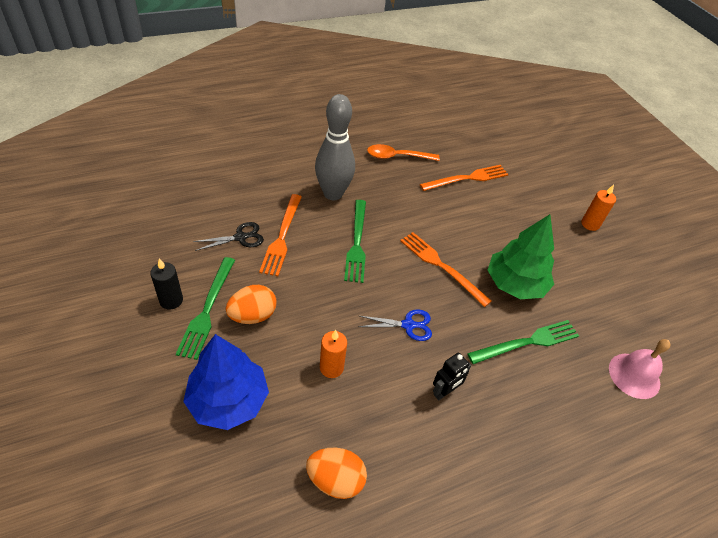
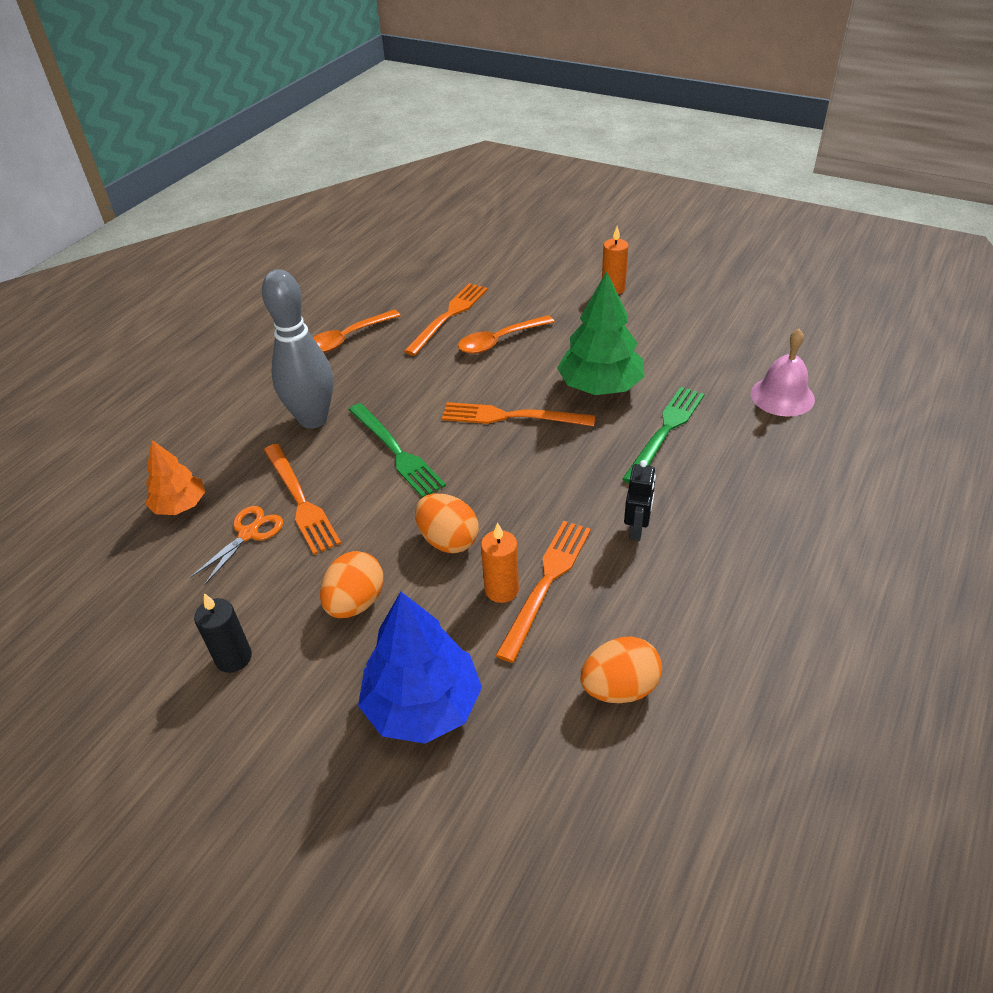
camera: 30 degrees left, 5 degrees down
(207, 309) = (292, 635): green fork -> none
(225, 198) = (180, 505): none -> orange tree
(241, 237) = (249, 533): black scissors -> orange scissors
(332, 316) = (448, 540): none -> orange egg
(359, 383) = (546, 583): none -> orange fork
(408, 325) = (537, 494): blue scissors -> none
(482, 213) = (499, 341): none -> orange spoon

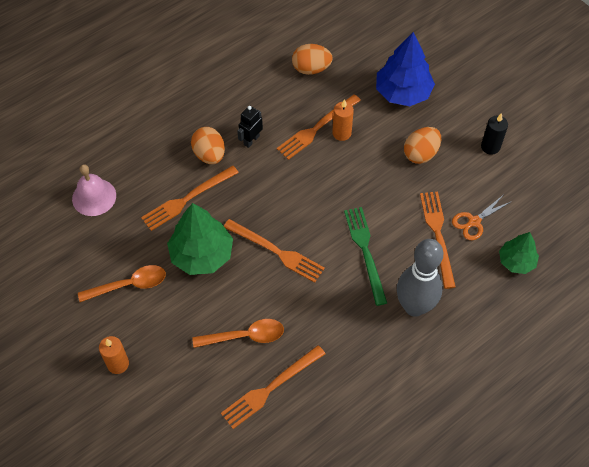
camera: 160 degrees left, 15 degrees up
(180, 505) = (516, 261): orange tree -> green tree
(348, 338) = (364, 395): orange spoon -> orange spoon (129, 285)
(448, 540) = (357, 172): orange egg -> orange egg (209, 155)
(665, 431) = (187, 199): green fork -> orange fork

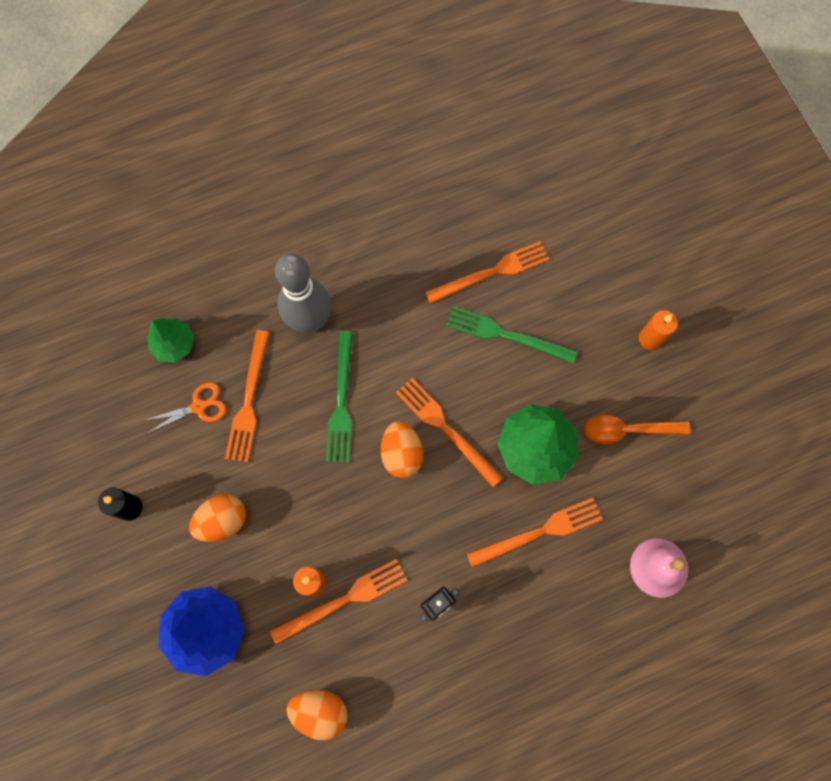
camera: 165 degrees left, 15 degrees up
(209, 155) = (498, 594): orange egg -> orange egg (401, 454)
(245, 336) = (506, 335): orange spoon -> green fork

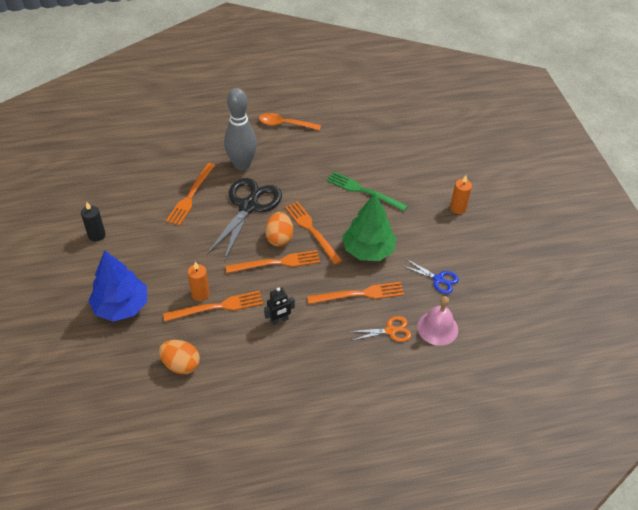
camera: 10 degrees right, 25 degrees down
(174, 344) = (154, 162): green tree -> none
(199, 406) = (159, 194): orange scissors -> orange scissors (391, 330)
(223, 521) = (153, 252): orange egg -> none
(341, 401) = (248, 206): green fork -> black scissors
(491, 272) = (363, 160): orange fork -> orange fork (277, 263)
(627, 430) = (432, 251): orange spoon -> orange spoon (285, 124)
(645, 480) = (438, 279): none -> blue scissors

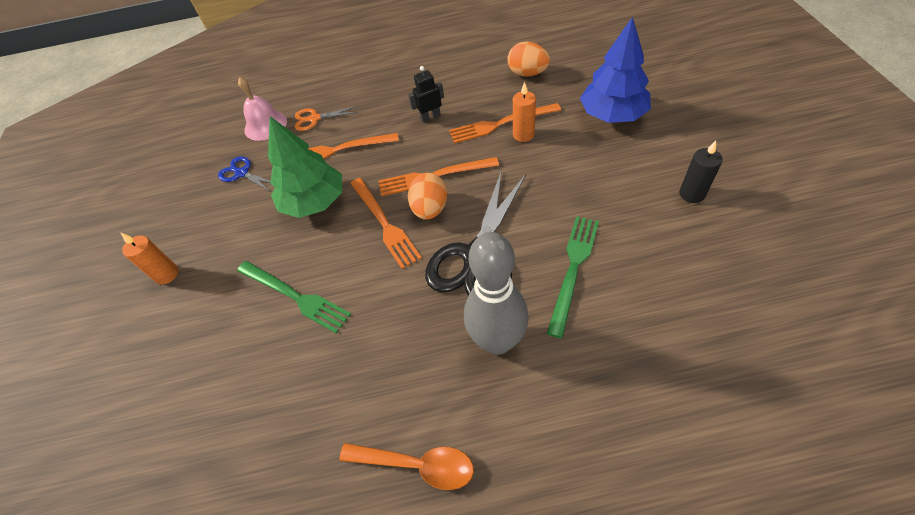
camera: 170 degrees left, 5 degrees up
(191, 196) = (573, 269): orange fork -> green fork

